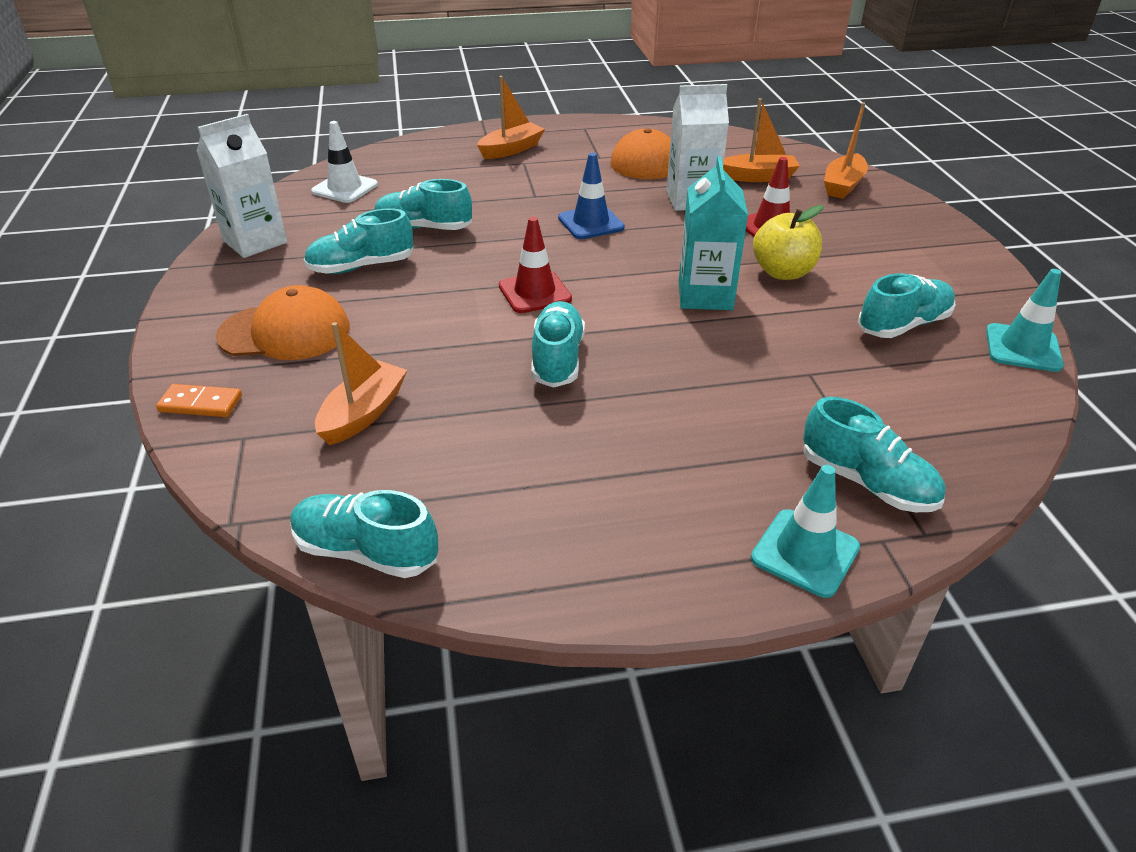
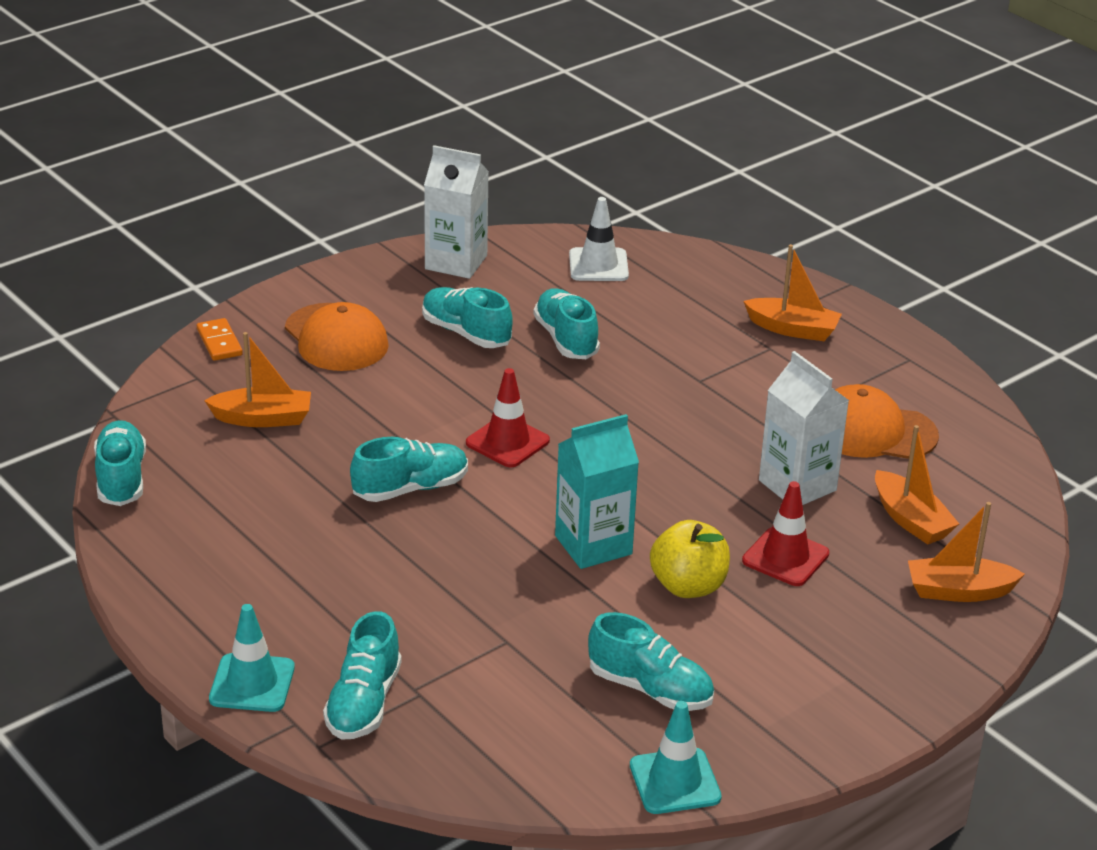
camera: 60 degrees right, 5 degrees down
(591, 223) = (674, 433): blue traffic cone -> none

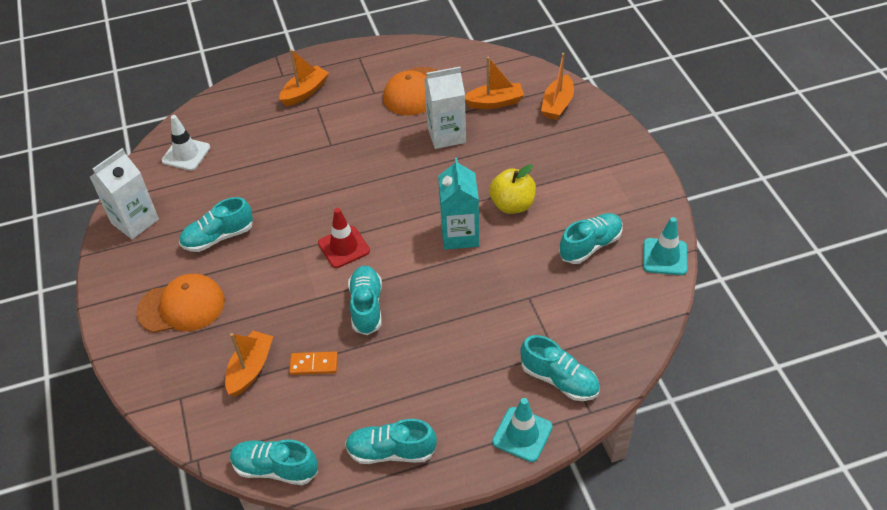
camera: 65 degrees left, 15 degrees up
(219, 342) = (145, 375): orange domino -> orange domino (314, 364)
(566, 339) = (254, 191): turquoise shoe -> turquoise shoe (391, 451)
(785, 557) = (504, 159): red traffic cone -> none

